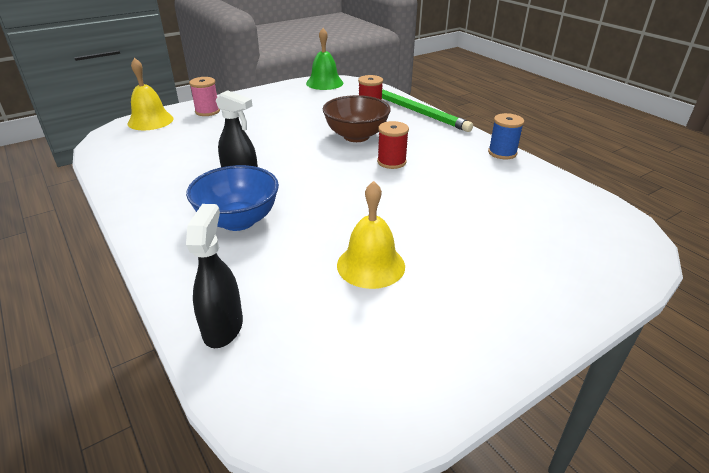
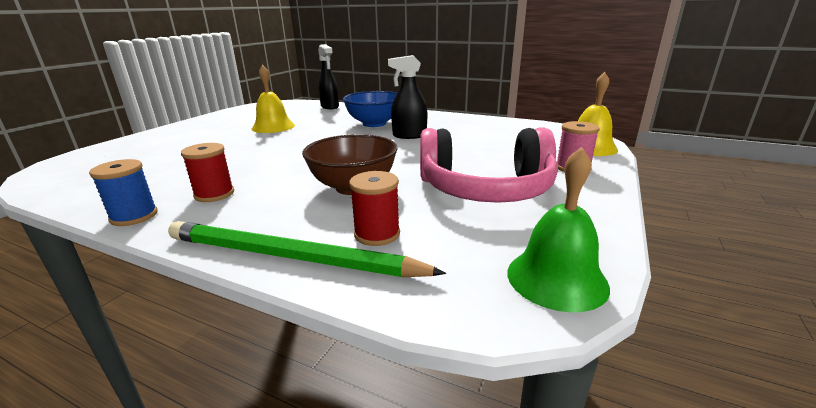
camera: 150 degrees right, 10 degrees down
(284, 114) = (485, 189): none -> pink headphones
(391, 162) = (289, 173): red spool -> red spool (214, 194)

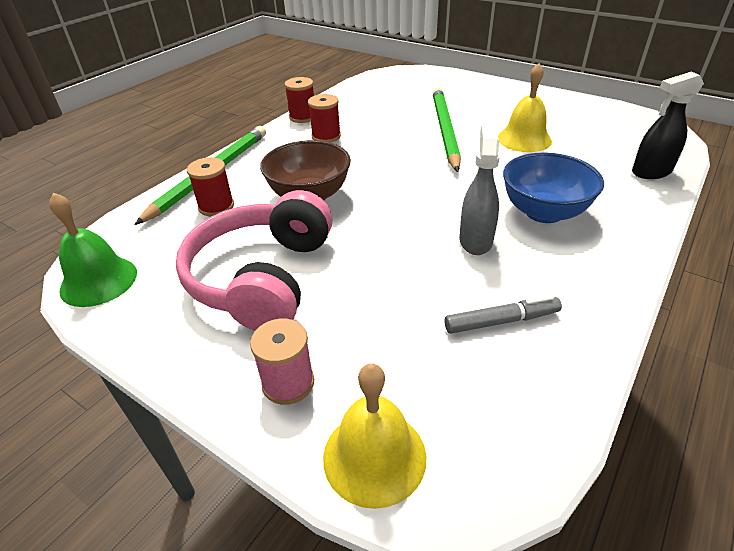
camera: 100 degrees right, 15 degrees up
(134, 216) = (303, 117): blue spool -> red spool
(239, 147) = (444, 130): none -> green pencil
(409, 136) = (475, 240): black spray bottle -> grey spray bottle
(479, 130) = (501, 321): none -> grey marker

